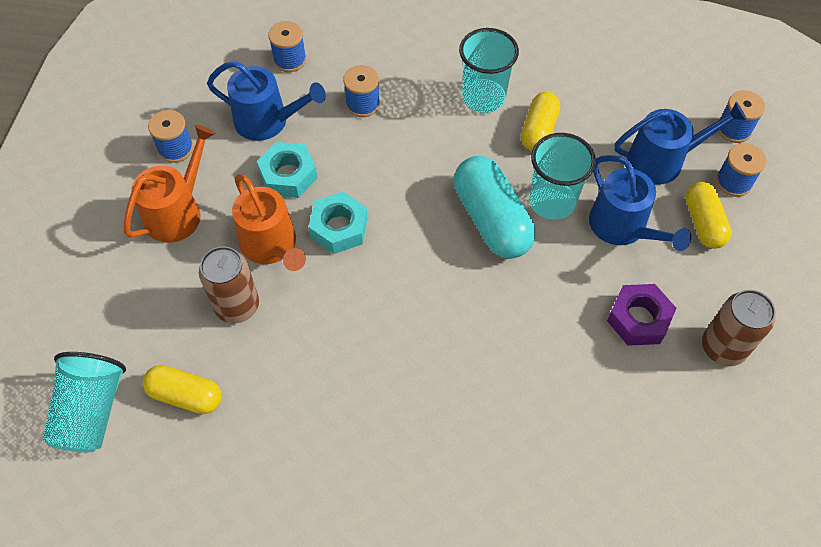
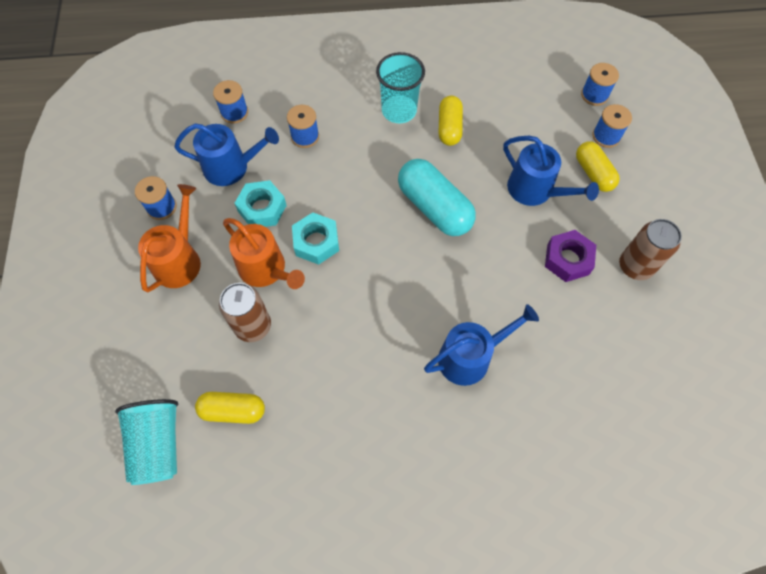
camera: 15 degrees left, 5 degrees up
(552, 201) = (476, 182): turquoise cup -> none
(662, 160) = (549, 131): blue watering can -> blue watering can (470, 357)

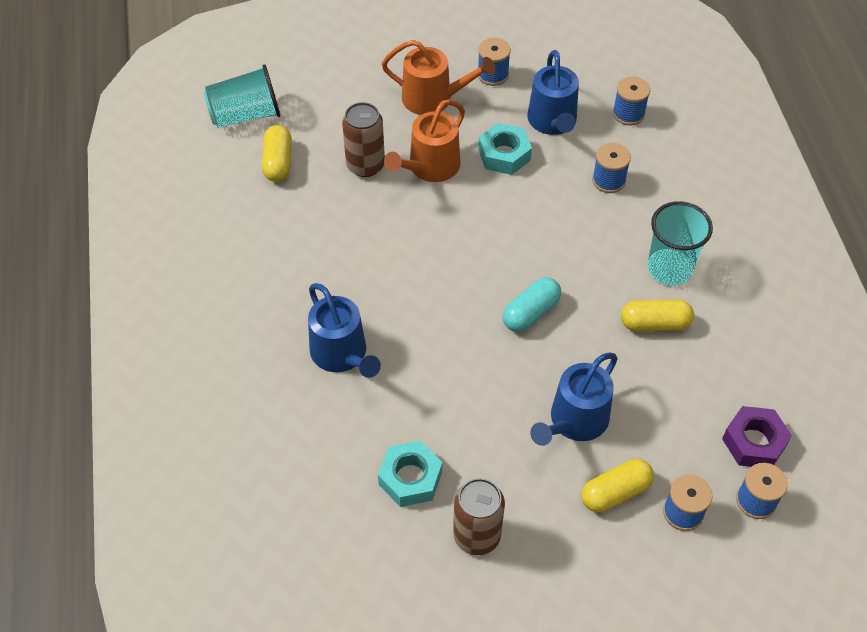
camera: 85 degrees right, 10 degrees down
(316, 242) = (468, 205): turquoise nut -> turquoise nut (410, 478)
(434, 207) = (530, 312): turquoise capsule -> turquoise capsule, size x0.63
(567, 259) = (477, 456): purple nut -> purple nut (754, 442)

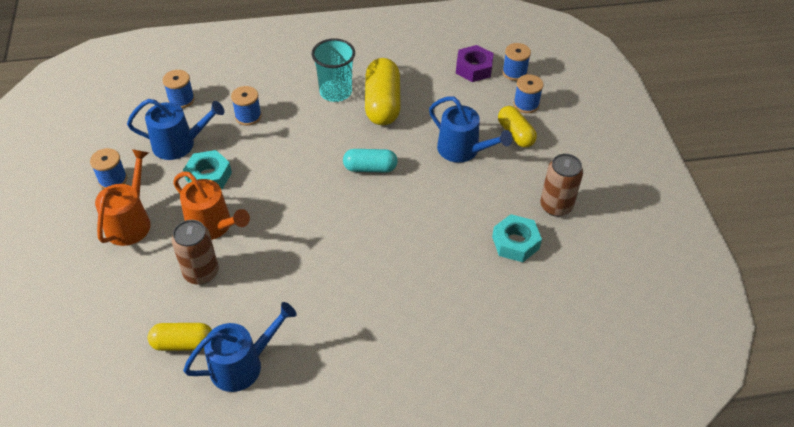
camera: 90 degrees left, 5 degrees down
(246, 115) = (111, 376): turquoise cup -> none
(342, 354) = (406, 287): blue watering can -> blue watering can (242, 365)
(530, 312) = (370, 168): turquoise capsule -> turquoise capsule turned 45 degrees counterclockwise
(655, 324) = (382, 103): yellow capsule -> yellow capsule, size x1.60

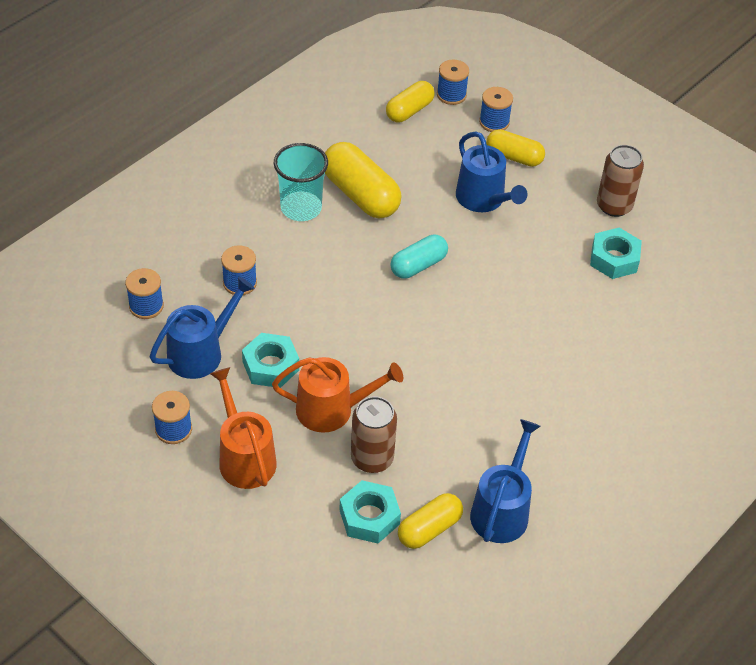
camera: 40 degrees left, 0 degrees up
(157, 309) = (369, 517): none -> turquoise nut
(462, 150) = (483, 199): blue watering can -> blue watering can turned 60 degrees clockwise
(473, 68) = (409, 110): purple nut -> yellow capsule

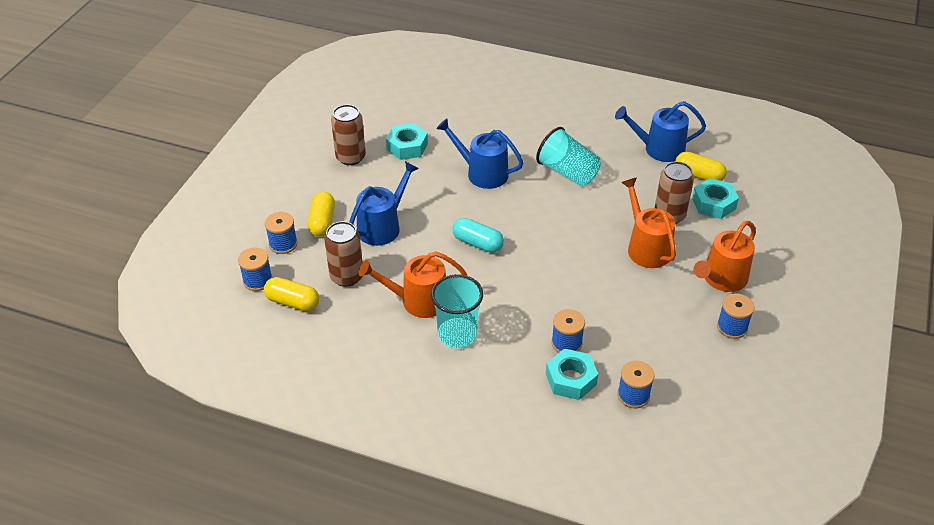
camera: 110 degrees left, 5 degrees down
(200, 353) = (653, 340): blue watering can -> blue watering can (482, 173)
(270, 366) = (634, 294): turquoise nut -> turquoise nut (571, 379)
(360, 194) = (418, 301): yellow capsule -> orange watering can
(423, 154) = (346, 277): none -> brown can
(499, 391) = (567, 172): none -> turquoise cup

